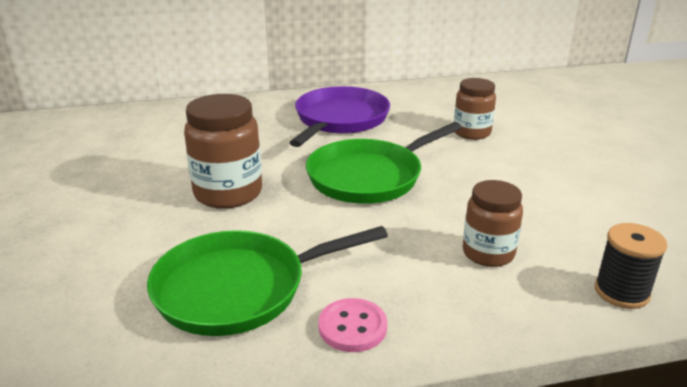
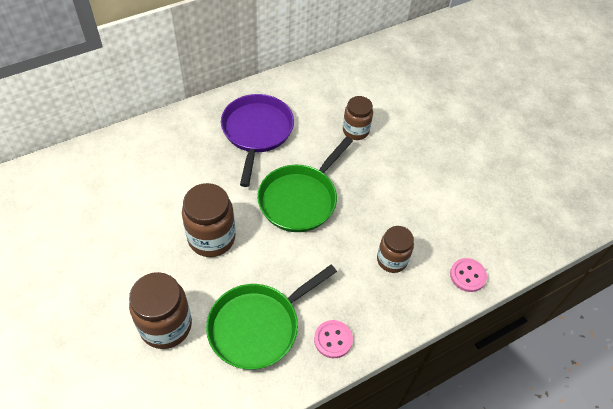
camera: 20 degrees left, 25 degrees up
(106, 264) = (166, 326): none -> brown jar
(621, 292) = (467, 276): black spool -> pink button

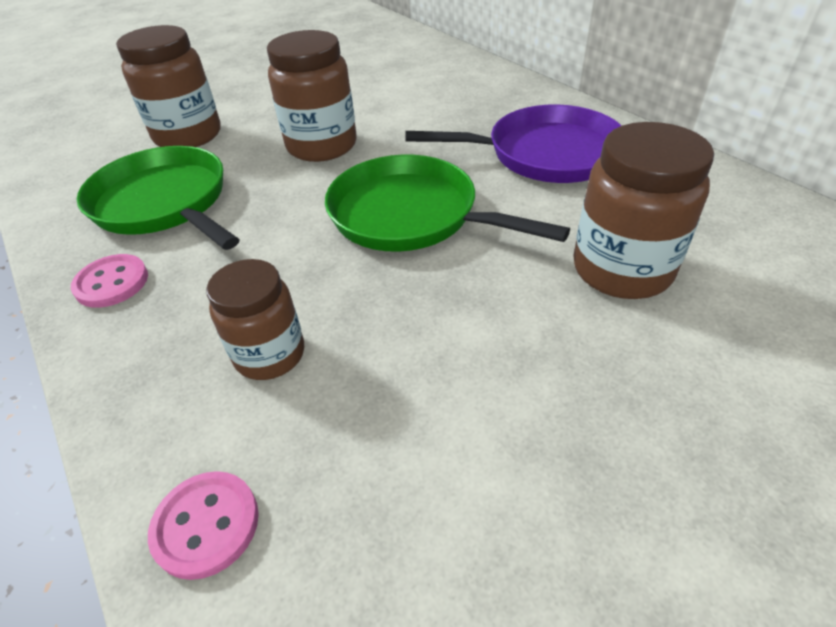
camera: 90 degrees right, 10 degrees down
(355, 131) = (622, 270): brown jar -> brown jar, size x1.53

